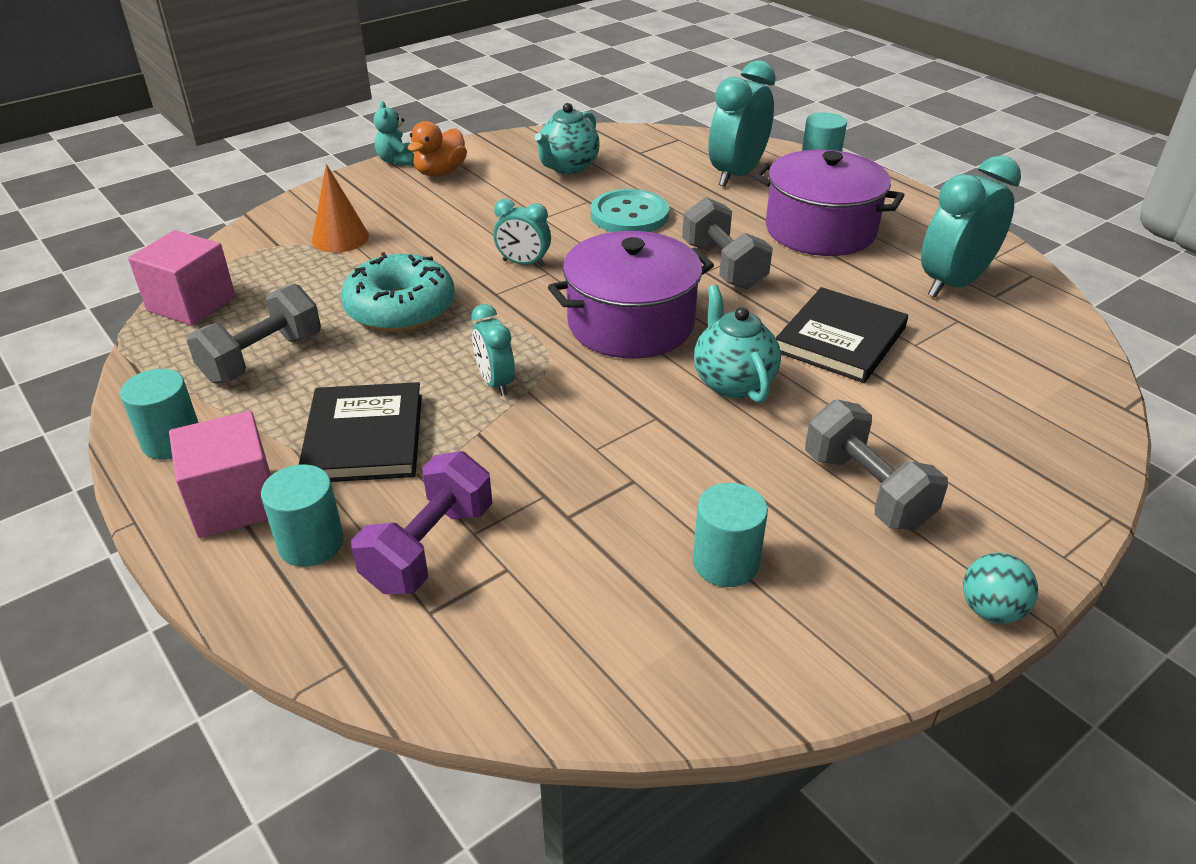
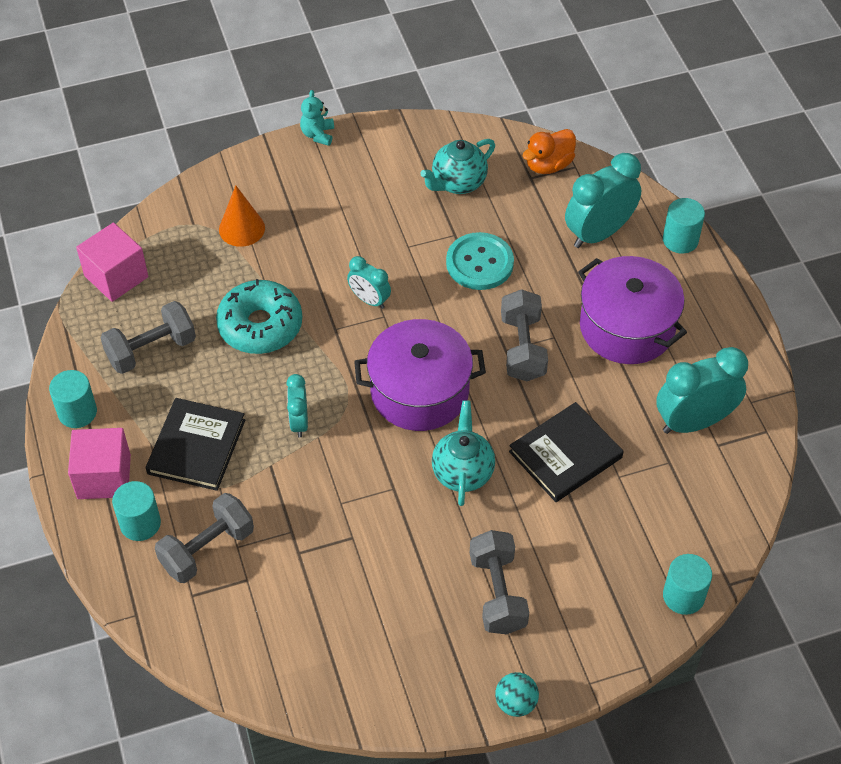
camera: 20 degrees right, 15 degrees up
(429, 547) = (207, 549): purple dumbbell -> grey dumbbell
(440, 172) = (348, 161): orange duck -> orange duck (548, 165)
(725, 562) = (377, 618): turquoise cylinder -> turquoise cylinder (683, 596)

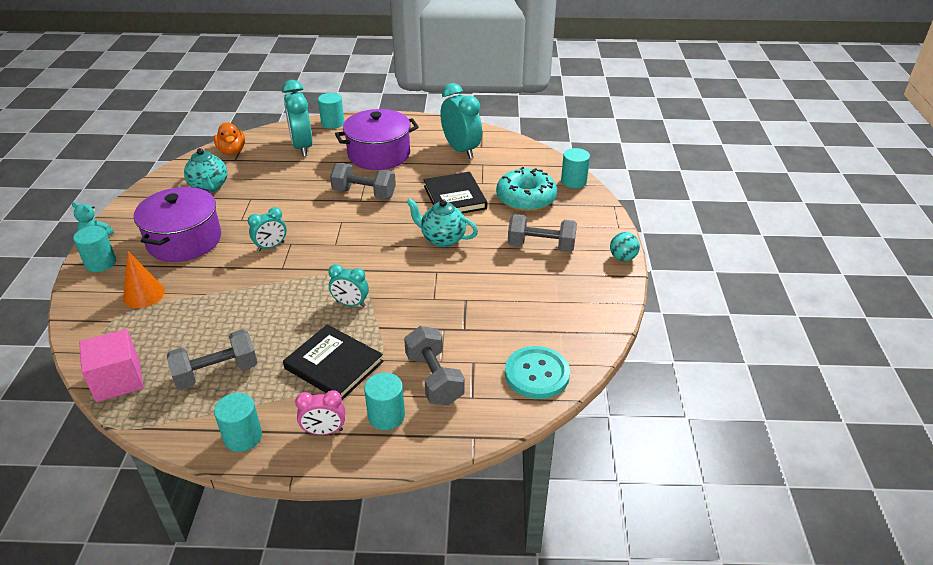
camera: 70 degrees left, 15 degrees down
(104, 477) = (324, 431): pink cube -> pink clock
(151, 350) = (217, 373): grey dumbbell -> grey dumbbell turned 75 degrees clockwise
(260, 325) = (246, 304): turquoise donut -> turquoise donut (526, 198)
(276, 164) = (100, 263): none -> turquoise cylinder
(419, 391) = (366, 242): purple pot -> purple pot (184, 240)
(479, 263) = (283, 194): turquoise button -> turquoise button (537, 374)
(694, 422) = (461, 150): turquoise clock -> turquoise clock turned 150 degrees clockwise

